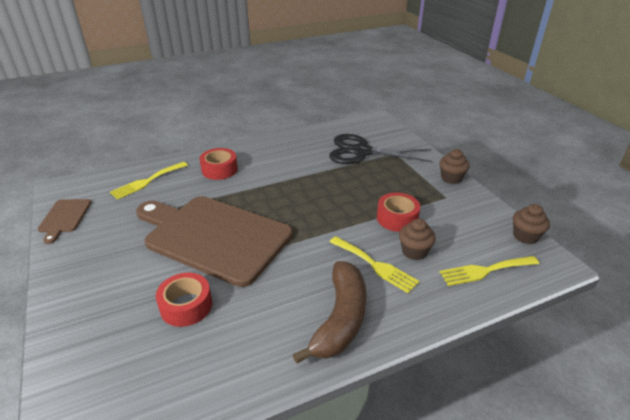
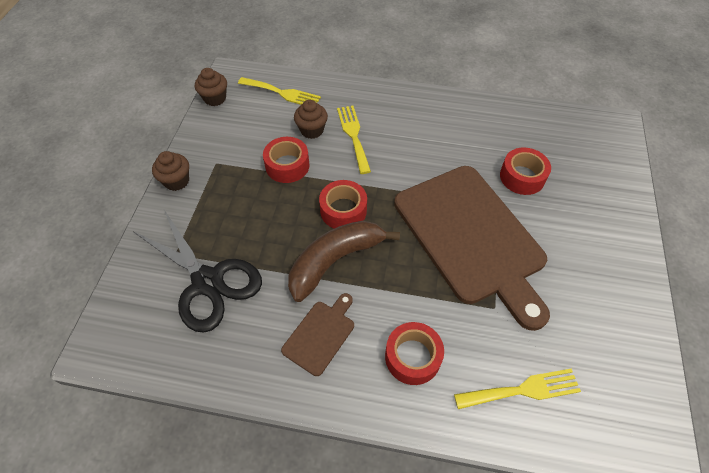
camera: 145 degrees left, 20 degrees up
(65, 217) = (641, 367): brown cutting board -> brown cutting board (320, 334)
(324, 211) = (343, 210): none -> red tape
(340, 319) = (414, 114): brown banana -> brown banana (335, 261)

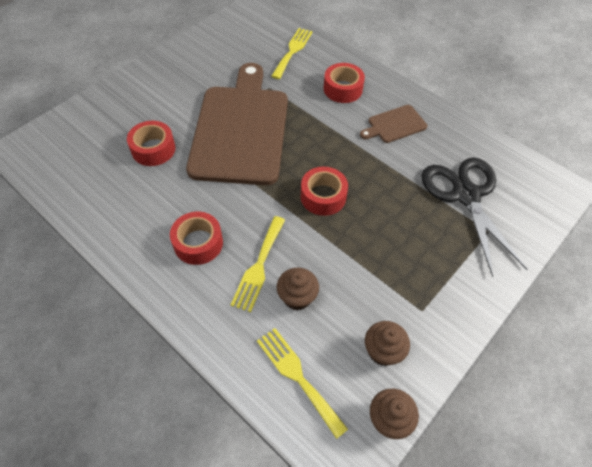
camera: 150 degrees left, 0 degrees up
(177, 181) = (471, 309): brown cupcake -> brown cupcake (383, 351)
(287, 165) = (348, 267): red tape -> red tape (198, 243)
(335, 261) = (356, 162): brown banana -> none
(522, 390) = (292, 51): yellow fork -> yellow fork turned 90 degrees clockwise

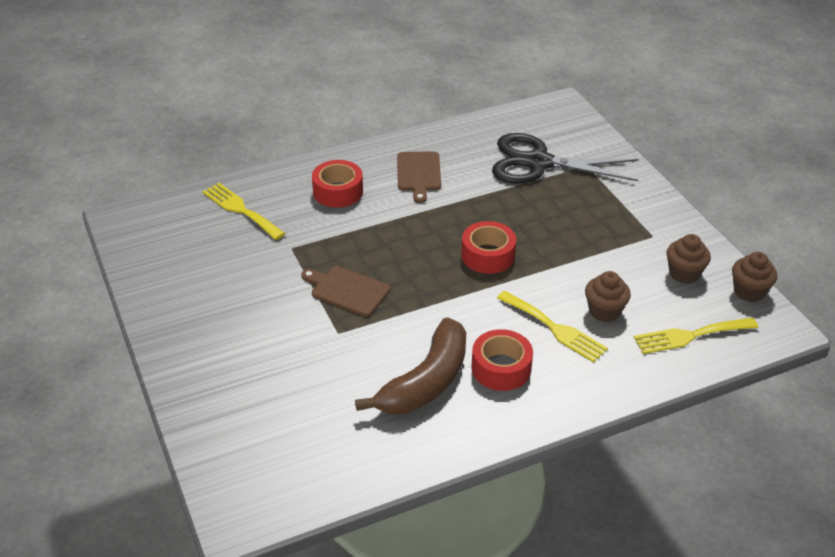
camera: 65 degrees left, 15 degrees down
(153, 149) = (330, 376): red tape -> none
(166, 202) = (426, 382): none -> brown banana
(240, 129) = (347, 290): brown cutting board -> brown cutting board, size x0.42

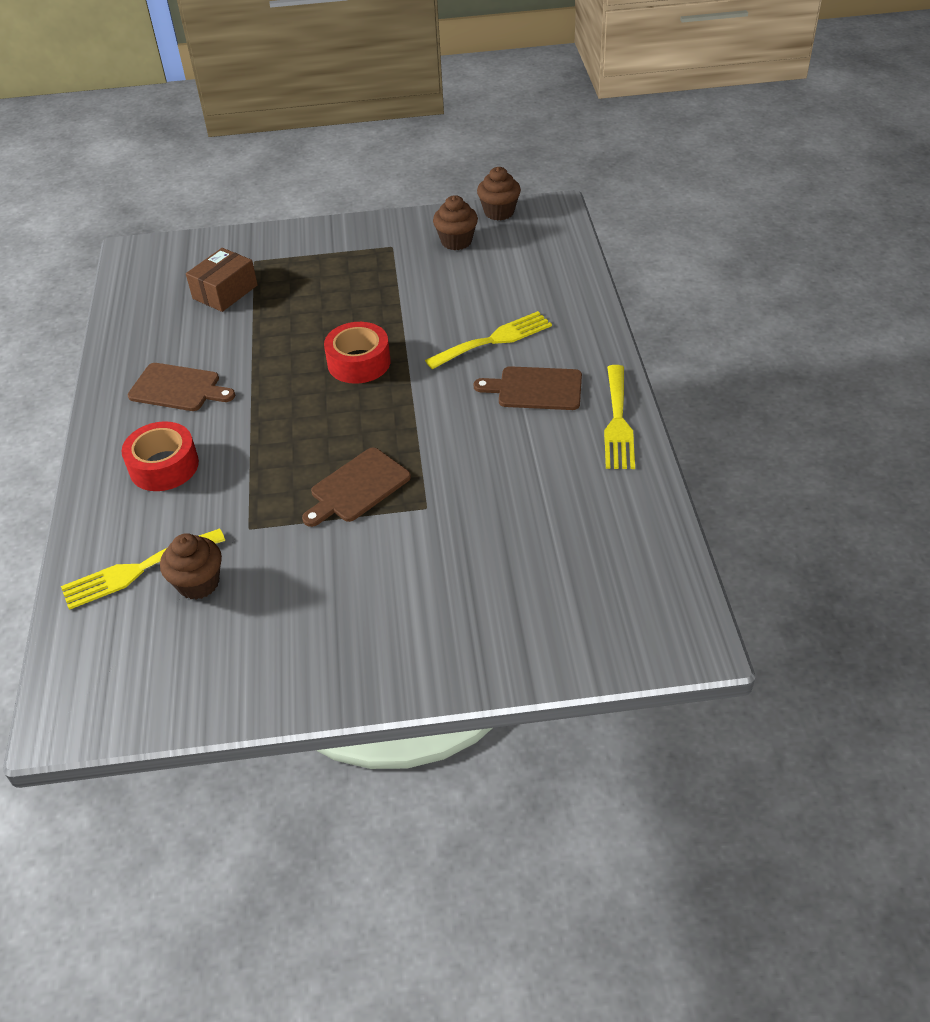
camera: 70 degrees left, 5 degrees up
(426, 382) = (534, 448): brown banana -> none
(501, 368) = (535, 389): red tape -> brown cutting board
(538, 163) = (225, 292): black scissors -> brown box
(604, 311) = (485, 302): brown cupcake -> brown cupcake (198, 583)
(690, 336) = (541, 260): yellow fork -> yellow fork (618, 422)

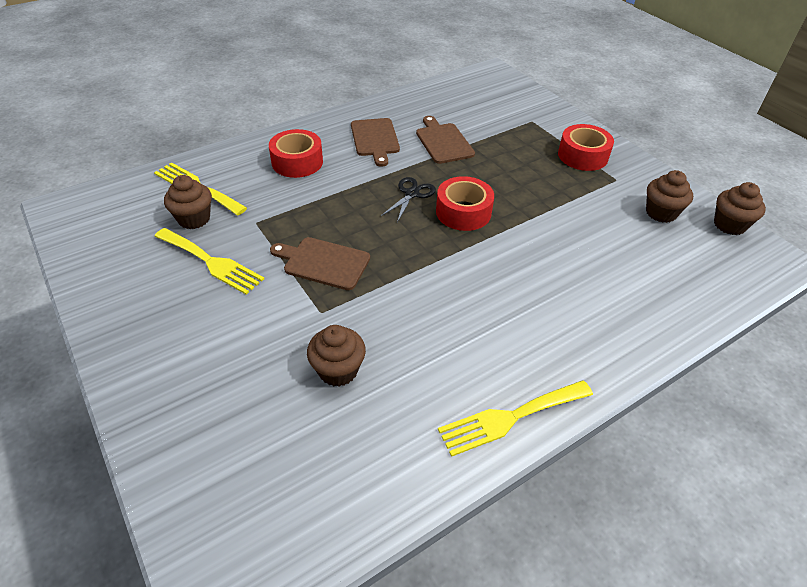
camera: 60 degrees right, 0 degrees up
(225, 292) = (487, 121): brown box -> none
(301, 389) = (412, 194): none -> black scissors
(341, 251) = (582, 156): none -> red tape
(494, 340) = (555, 282): yellow fork -> yellow fork (211, 262)
(507, 514) = (338, 370): none -> brown cupcake
(535, 389) = (512, 335): brown cutting board -> brown cutting board (443, 142)

